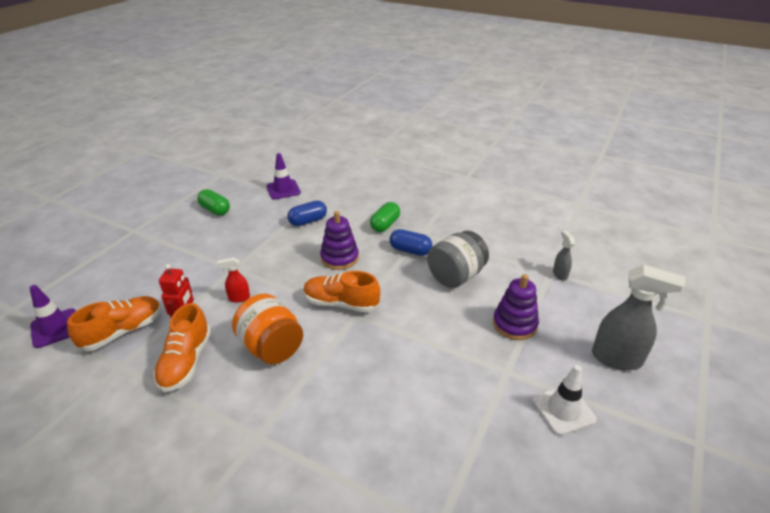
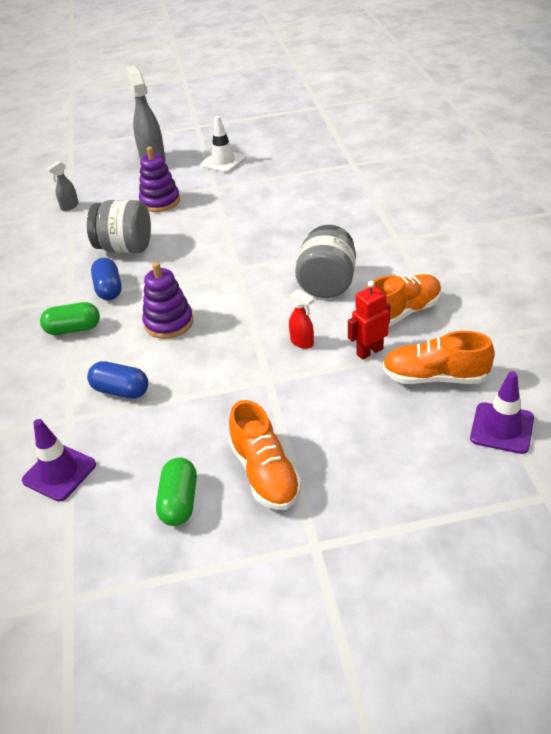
camera: 125 degrees left, 5 degrees up
(271, 347) = (327, 284): orange jar -> grey jar
(341, 303) = (233, 283): orange shoe -> orange shoe (265, 473)

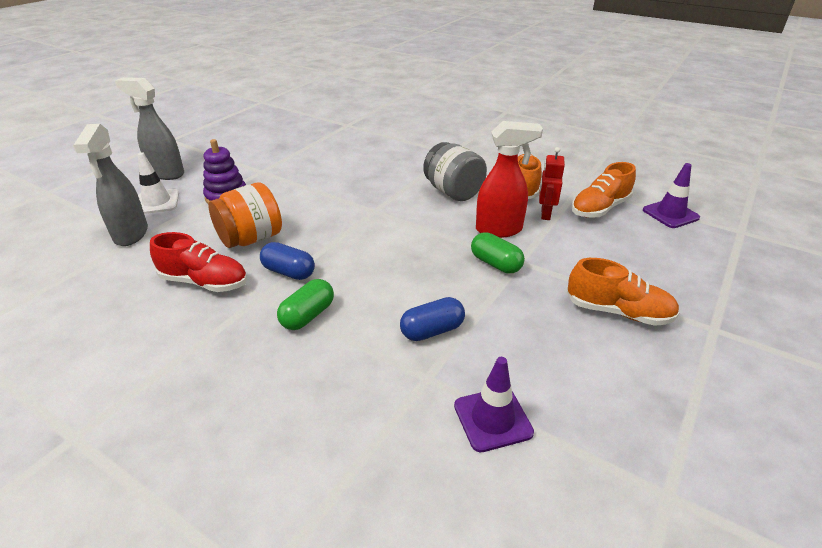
camera: 50 degrees left, 5 degrees down
(58, 268) = (204, 282): none -> red shoe
(69, 206) = (131, 234): grey spray bottle -> grey spray bottle, size x2.01
(125, 248) = (251, 239): grey jar -> orange jar
(169, 323) = (385, 267): purple stacking toy -> none
(179, 502) = (606, 367): green capsule -> green capsule (495, 264)
(223, 161) = (239, 154): white traffic cone -> white traffic cone (157, 202)
(302, 342) = (499, 230): red spray bottle -> red spray bottle, size x2.01

